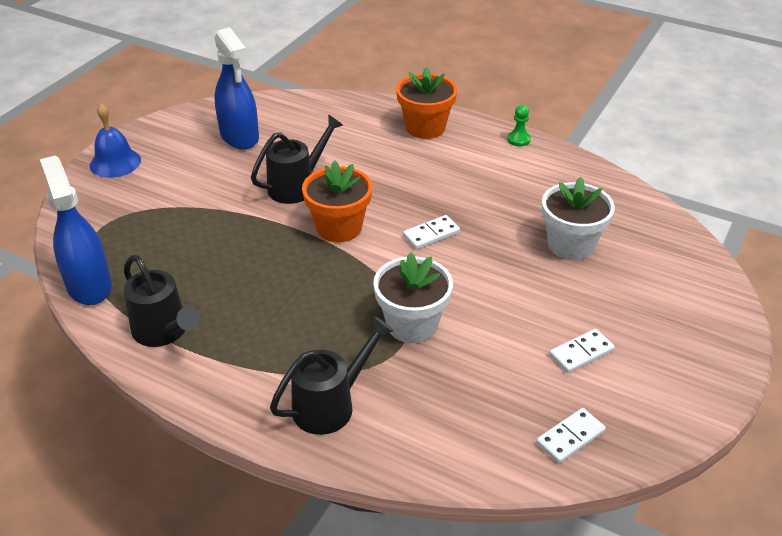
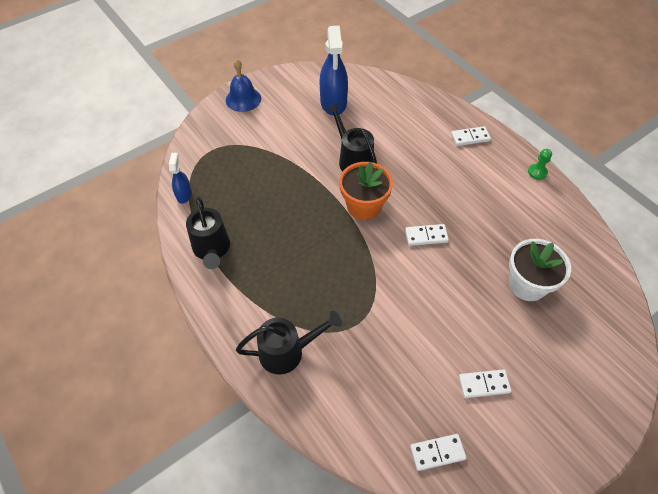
camera: 25 degrees right, 15 degrees up
(89, 285) = (184, 194): blue spray bottle -> blue spray bottle, size x0.52
(297, 185) = (352, 159): black watering can -> black watering can turned 105 degrees counterclockwise
(412, 324) = (374, 309): white flower pot -> none
(425, 127) = (470, 137): orange flower pot -> white domino

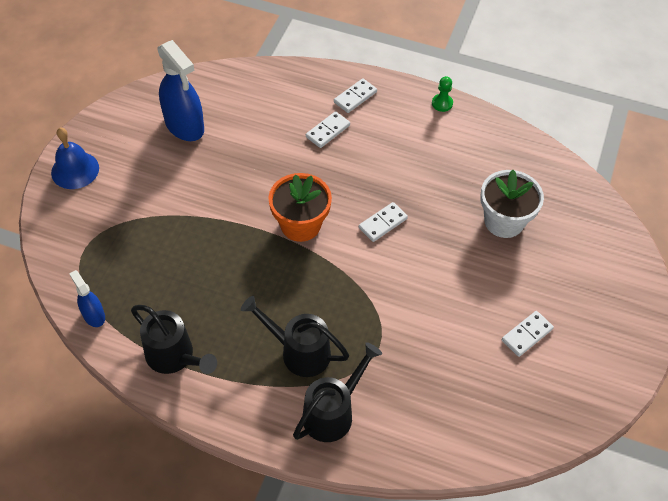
camera: 35 degrees left, 0 degrees up
(352, 159) = (252, 180): black watering can -> black watering can (298, 351)
(437, 453) = (528, 418): white domino -> white domino (328, 131)

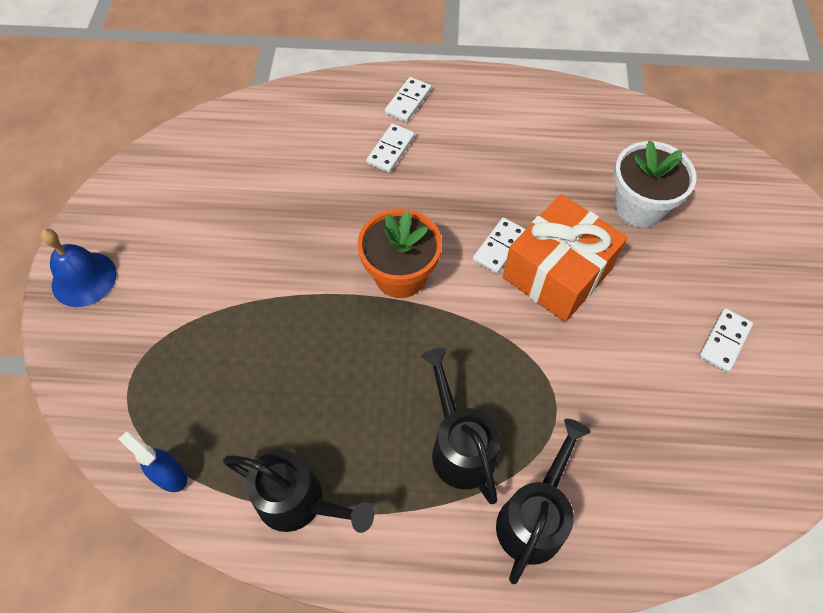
camera: 15 degrees left, 5 degrees up
(184, 126) = (211, 186): blue spray bottle -> none
(298, 351) = (459, 445): black watering can -> black watering can turned 60 degrees clockwise
(419, 253) = (557, 273): none -> orange gift
(442, 103) = (511, 85): green pawn -> none

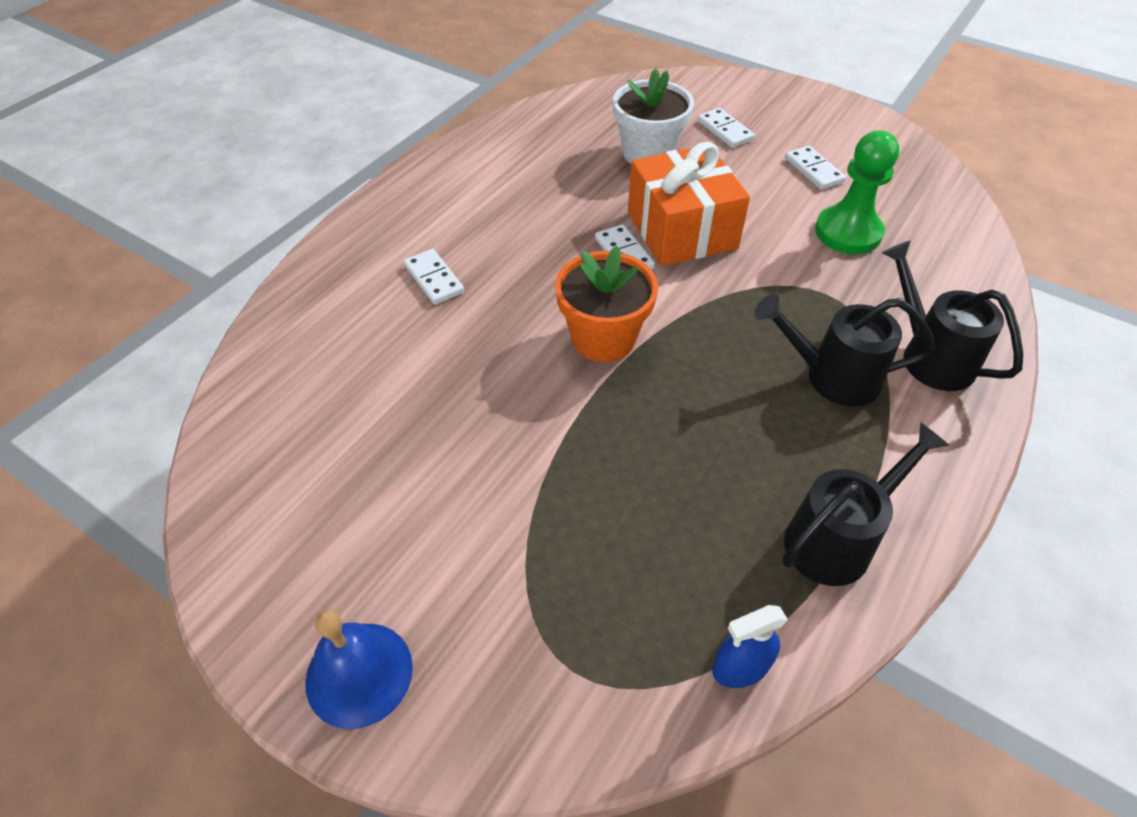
camera: 60 degrees left, 10 degrees down
(408, 101) = (382, 240): white domino -> white domino (724, 130)
(653, 400) = (848, 232): none -> green pawn

